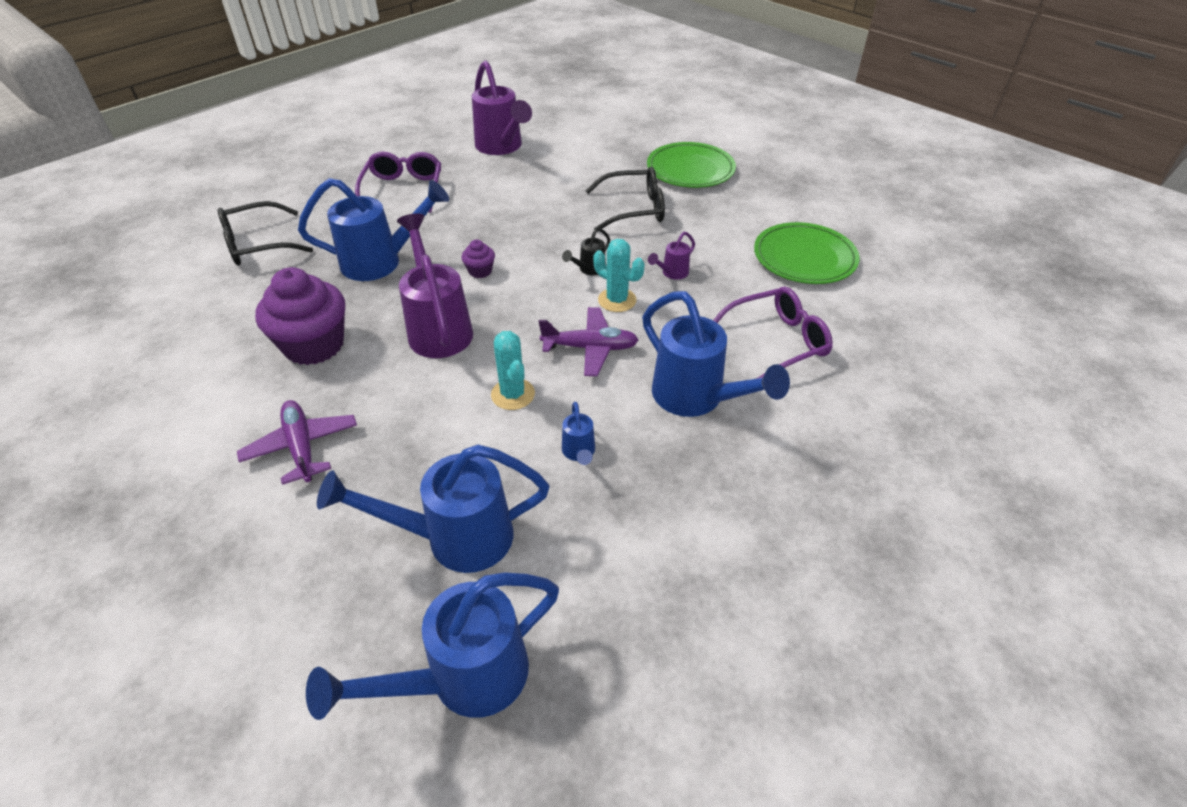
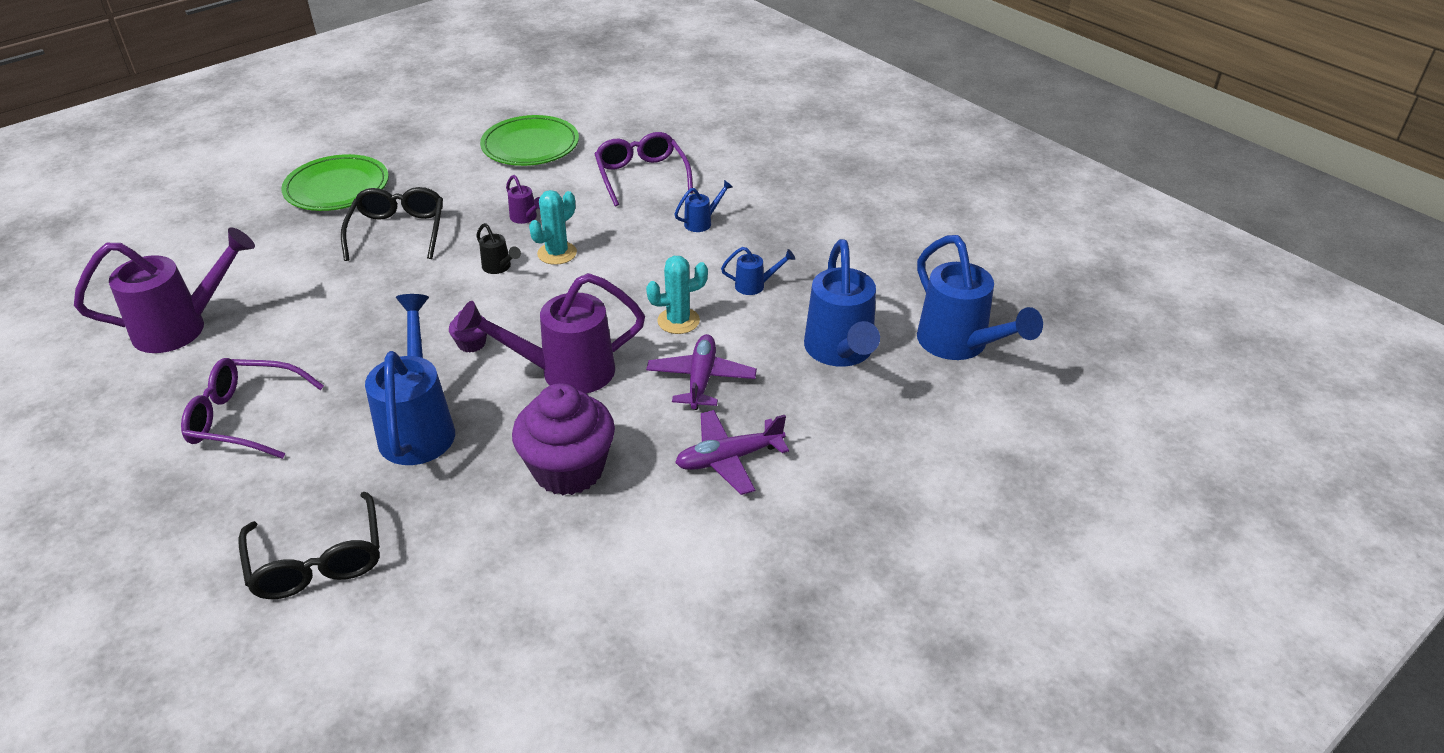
camera: 85 degrees left, 5 degrees down
(590, 348) = (624, 273): purple plane -> purple plane (701, 379)
(696, 399) = (702, 222): blue watering can -> blue watering can, size x0.45

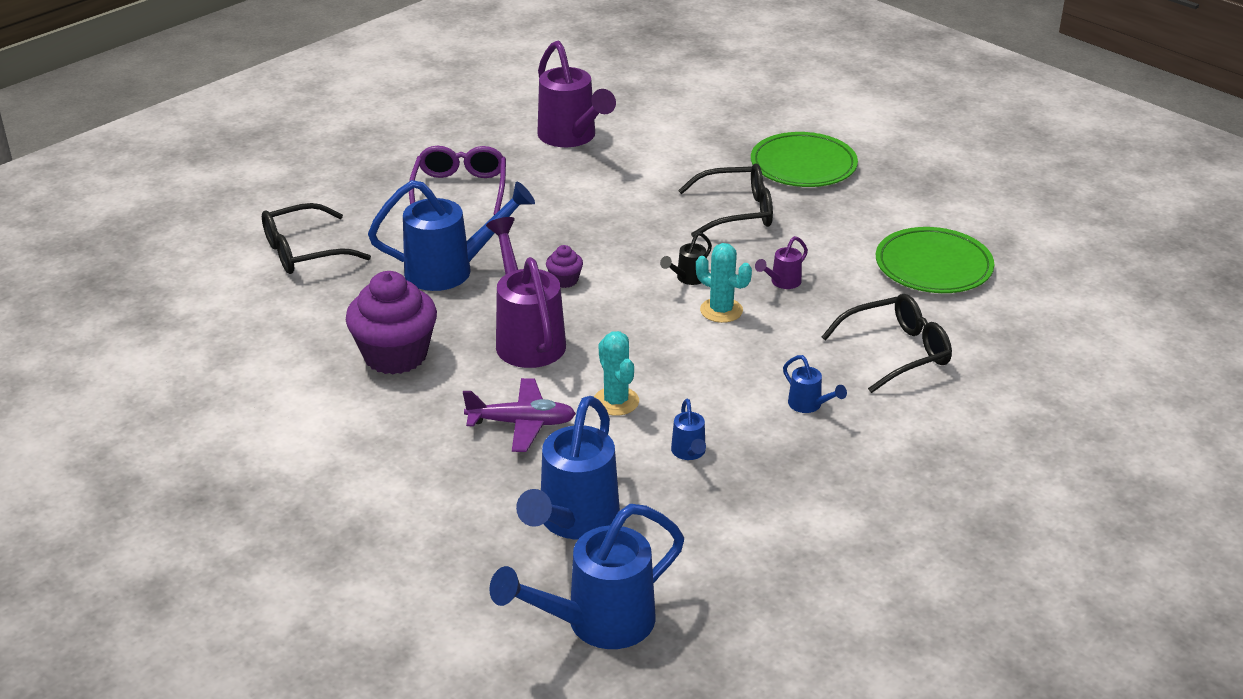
camera: 85 degrees right, 5 degrees down
(641, 176) = (897, 352): purple glasses -> black glasses
(729, 459) = (406, 448): purple plane -> none
(840, 353) = (573, 522): blue watering can -> blue watering can turned 60 degrees counterclockwise

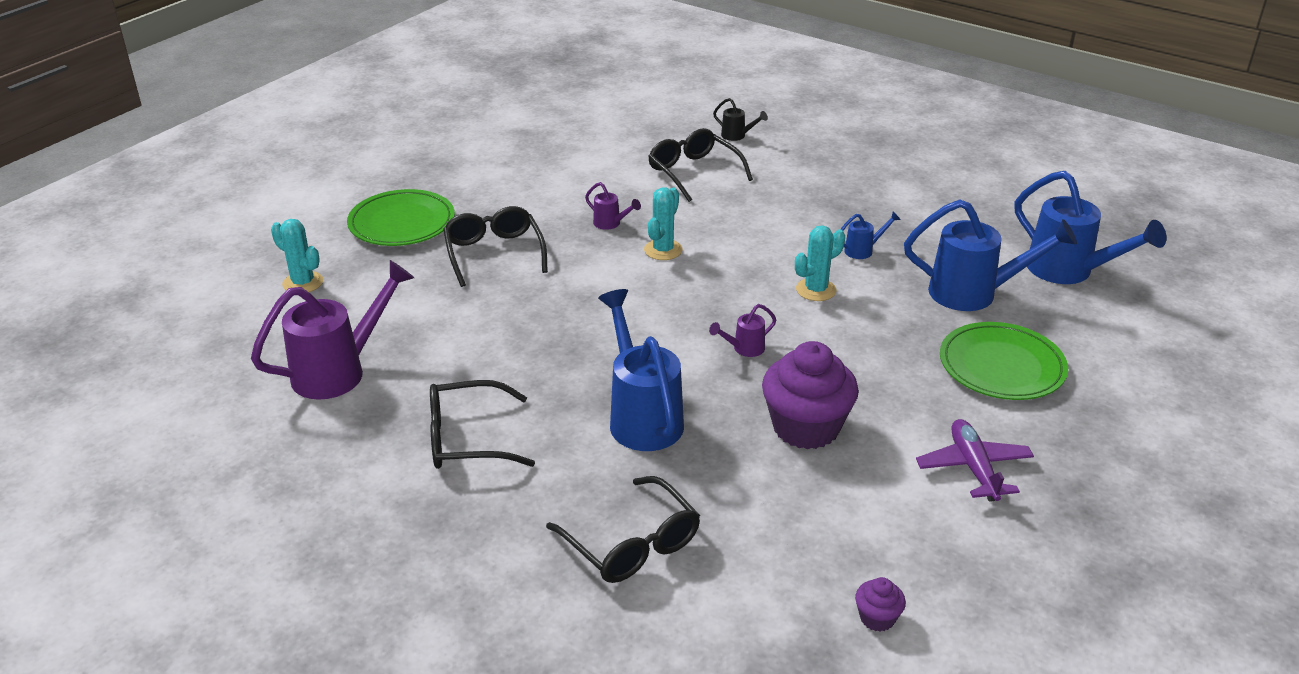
camera: 100 degrees left, 0 degrees up
(460, 189) = (467, 439): purple glasses -> black glasses
(521, 423) = (870, 334): purple plane -> purple plane (973, 468)
(526, 338) = (744, 349): purple watering can -> purple watering can, size x0.45
(564, 280) = (639, 339): purple cupcake -> purple cupcake (877, 618)
(687, 279) = (617, 270): black watering can -> black watering can (737, 136)
(708, 120) = (303, 283): none -> turquoise cactus
(809, 406) = (778, 204): blue watering can -> none
(933, 266) = (568, 160): green plate -> green plate (1001, 366)

